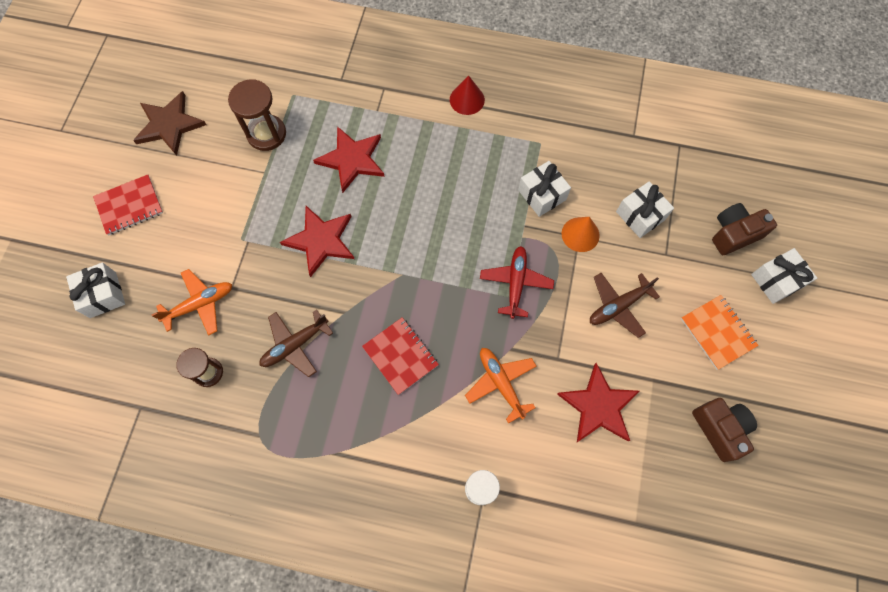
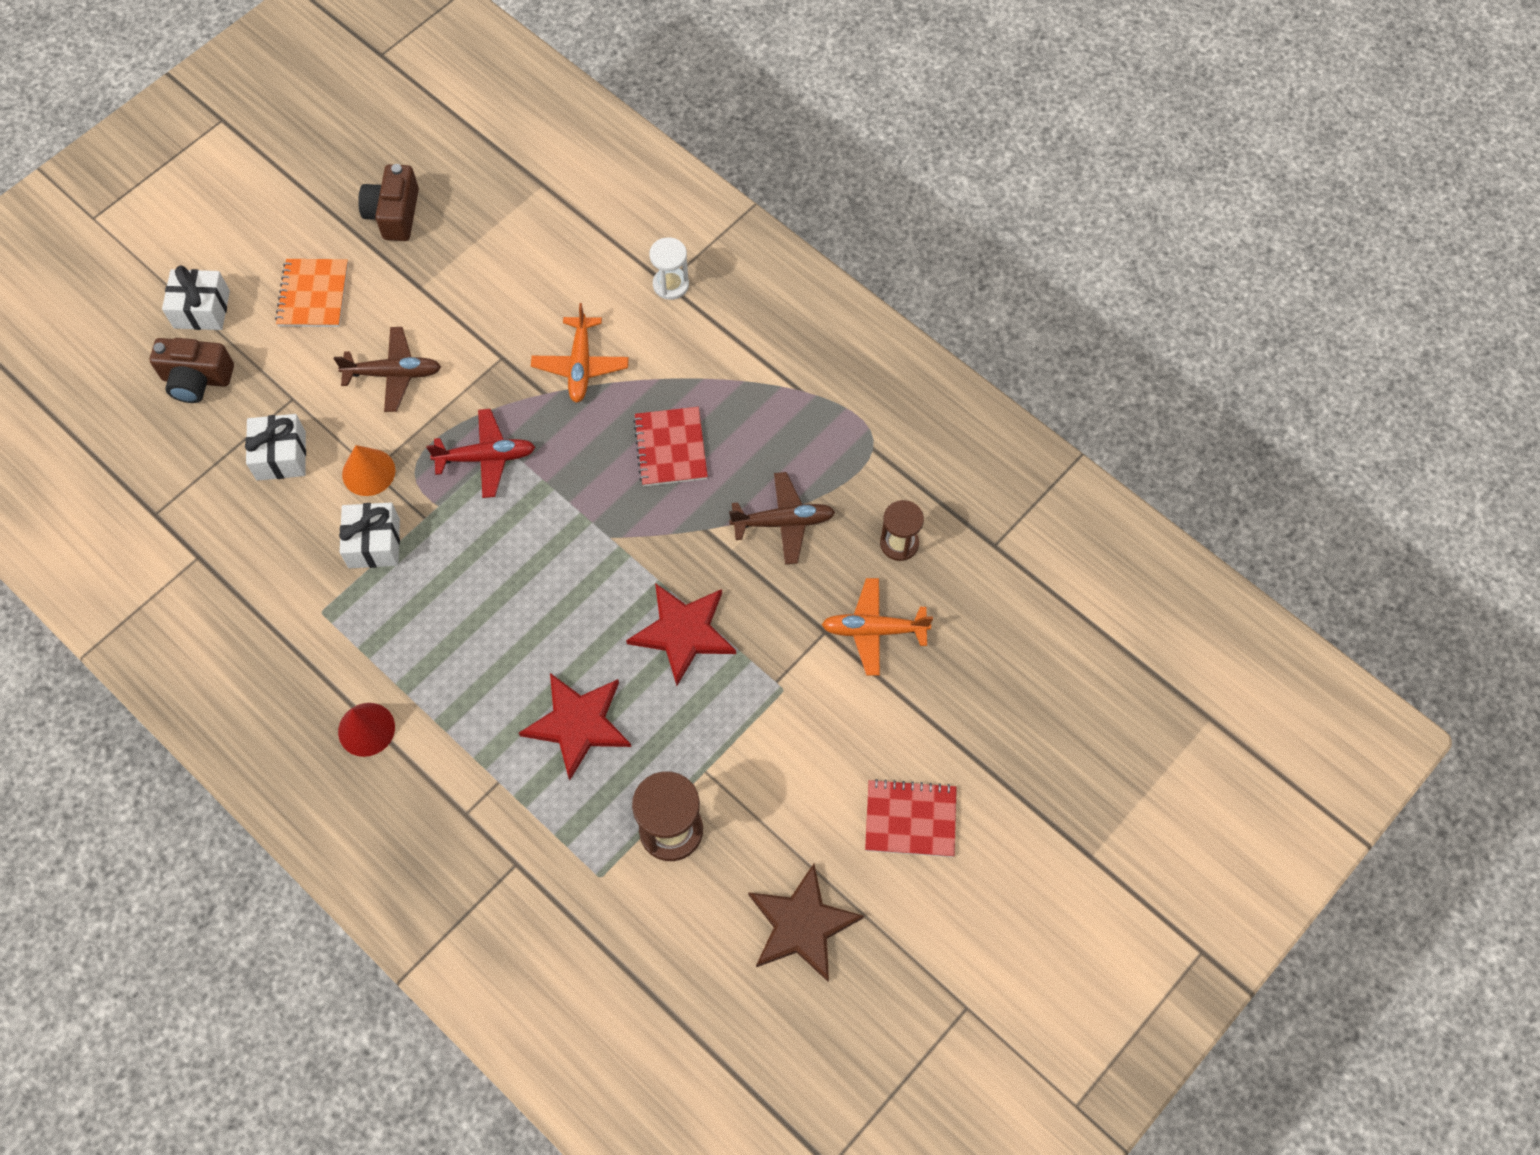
camera: 150 degrees left, 5 degrees down
(103, 295) = (991, 707): white gift -> none
(515, 283) = (486, 457): red plane -> red plane turned 135 degrees counterclockwise
(598, 406) = (496, 293): red star -> none

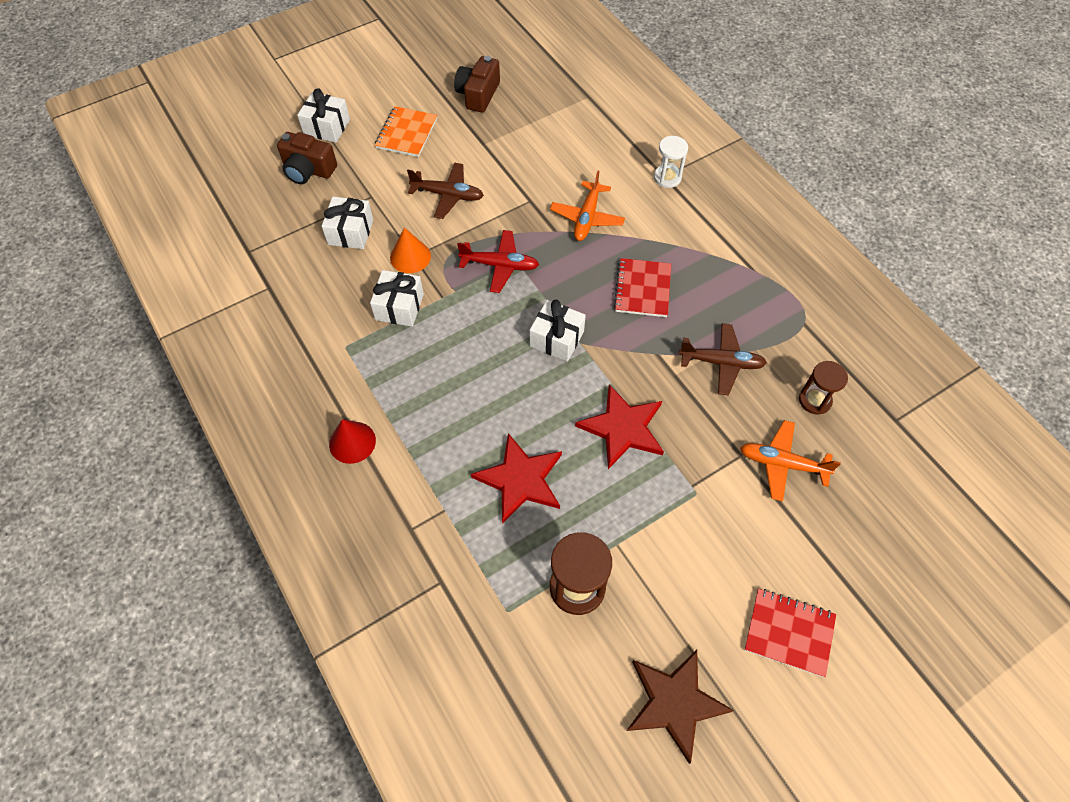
camera: 15 degrees right, 5 degrees down
(580, 539) = (557, 339): none -> white gift

